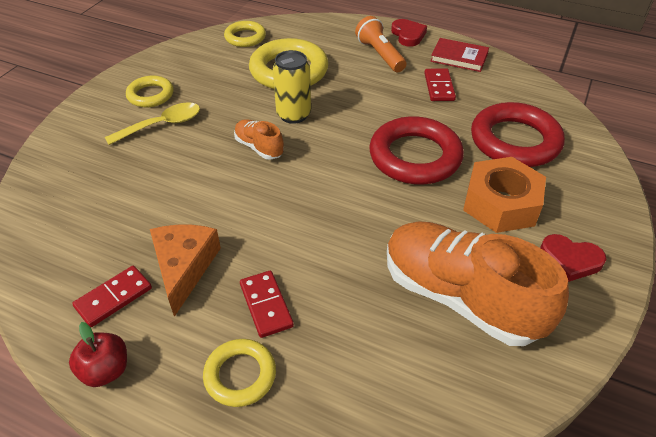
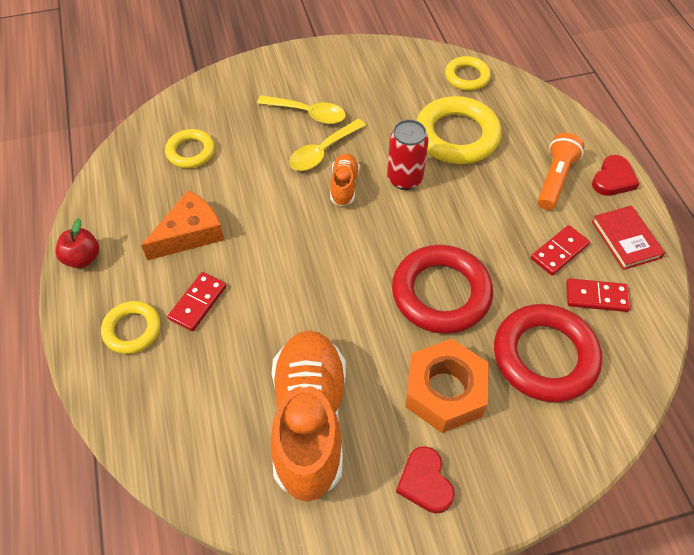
camera: 50 degrees right, 10 degrees up
(113, 297) = (135, 217): red domino -> red domino (596, 297)
(150, 95) = (332, 81): yellow ring -> yellow ring (190, 152)
(210, 139) = (322, 152): none -> yellow spoon
(293, 115) = (404, 179): yellow can -> red can

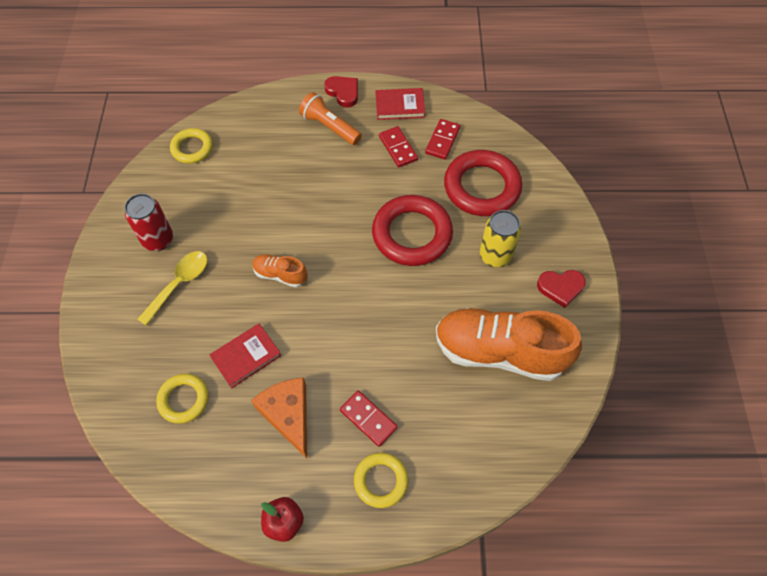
camera: 75 degrees left, 5 degrees up
(244, 184) = (246, 356): none -> red book
(322, 152) = (233, 282): yellow spoon -> none
(404, 179) = (290, 227): red can -> red can (158, 240)
(445, 391) = (495, 256): orange nut -> yellow can
(456, 136) = (257, 176): yellow ring -> none

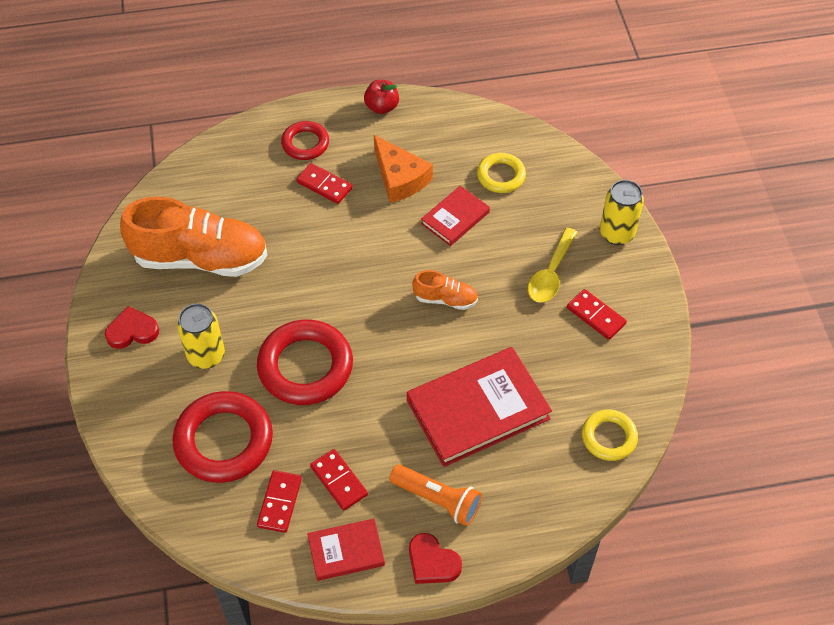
camera: 170 degrees right, 5 degrees down
(101, 315) = (616, 233): none -> yellow can
(158, 240) = (596, 316): red can -> red domino
(282, 181) = (478, 409): none -> red book
(381, 481) = (305, 143): yellow ring -> red ring

